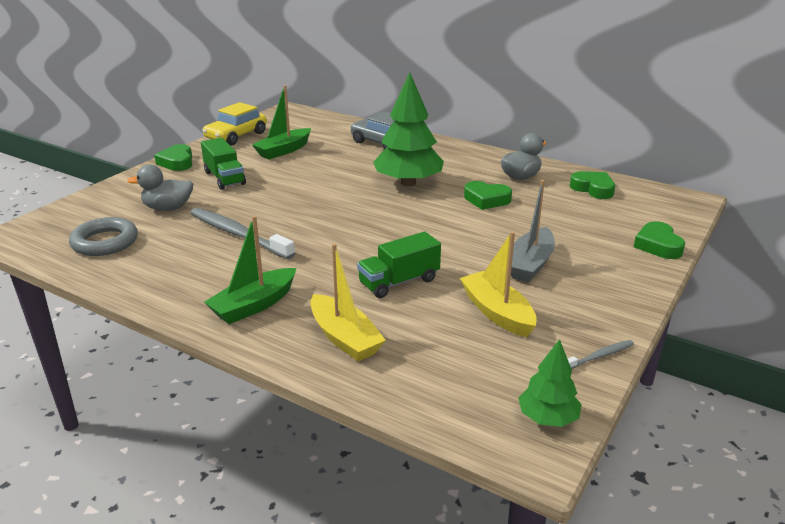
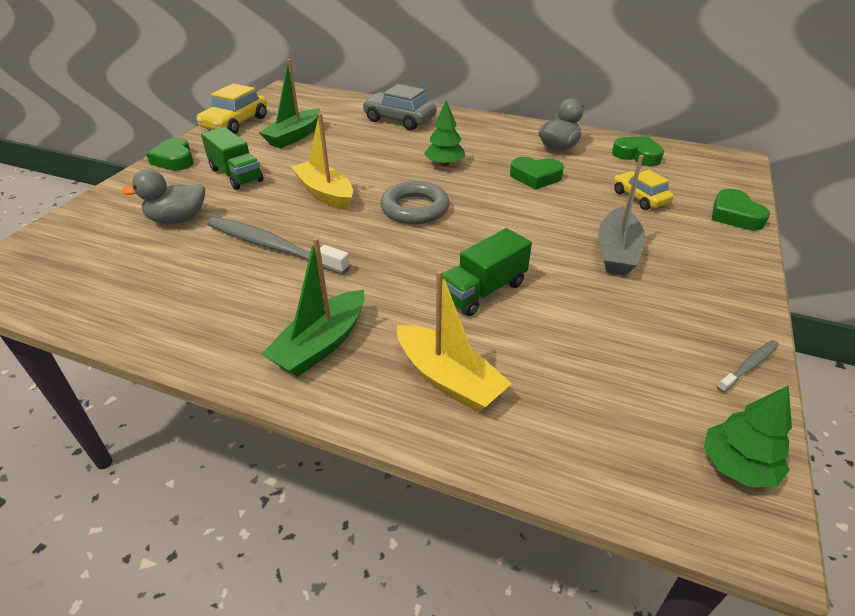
camera: 10 degrees left, 10 degrees up
(105, 242) = (108, 274): grey ring -> grey ring (415, 208)
(408, 183) = (444, 164): green tree -> green tree, size x0.53
(497, 313) = (610, 320): yellow boat -> yellow boat (325, 193)
(575, 224) = (640, 197): none -> yellow car

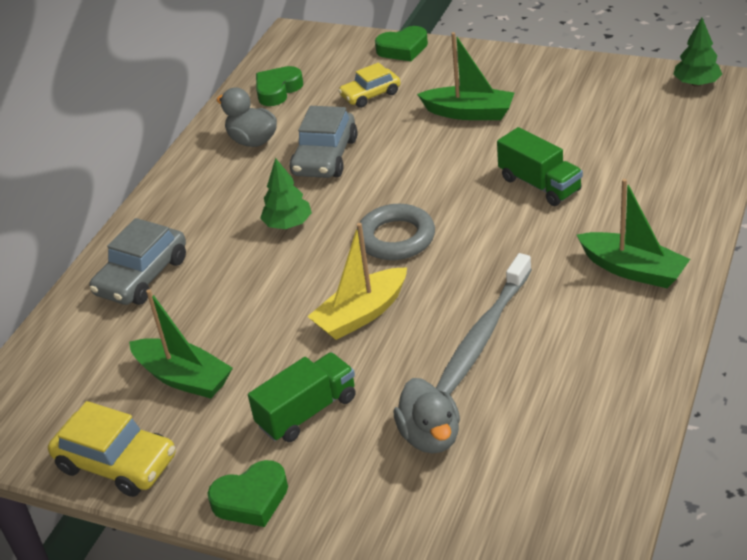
camera: 85 degrees left, 0 degrees up
(448, 379) = (655, 197): yellow boat -> none
(535, 177) = (325, 157): green heart -> grey car
(617, 252) = (469, 113): grey boat -> green boat
(749, 366) = (605, 68): grey toothbrush -> none

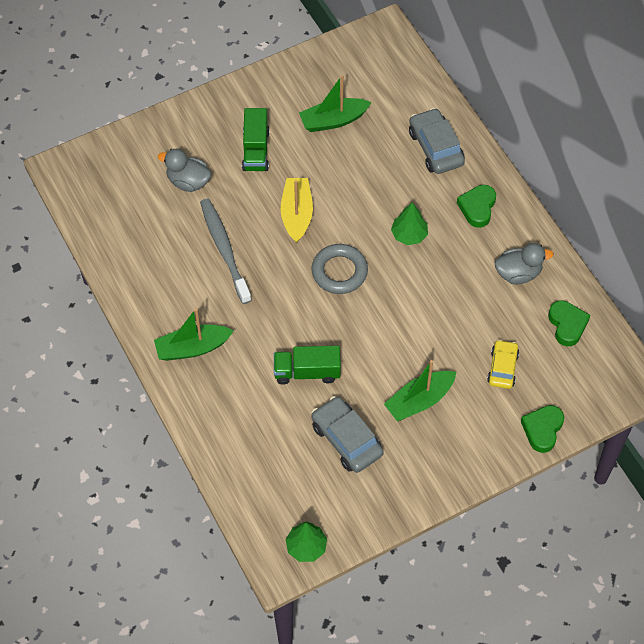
camera: 125 degrees right, 20 degrees up
(116, 463) = (304, 68): yellow car -> none
(251, 499) = (228, 100): green heart -> green heart (477, 208)
(325, 157) = (457, 295): grey car -> grey car (346, 439)

